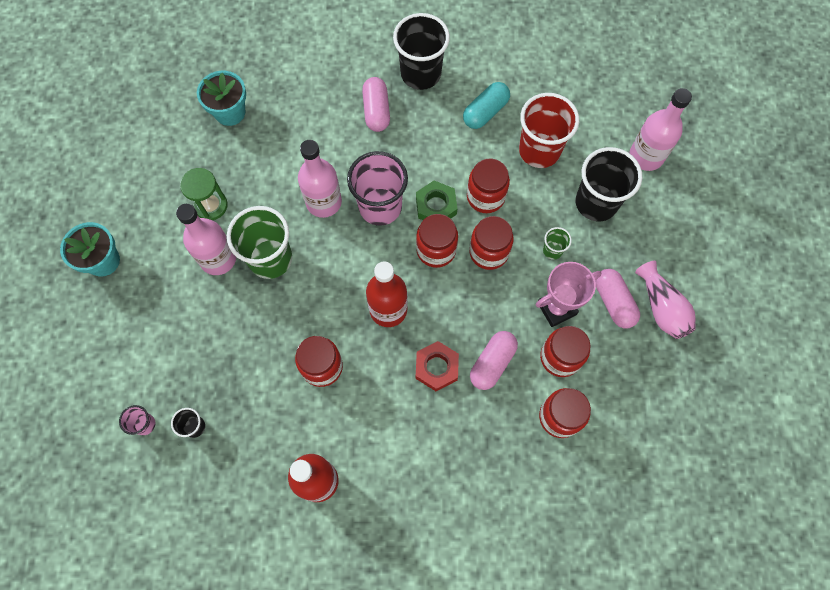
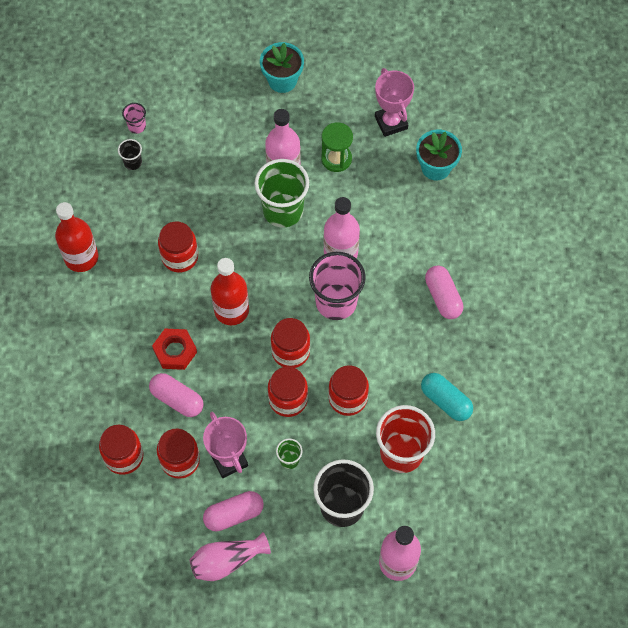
camera: 90 degrees right, 5 degrees down
(172, 152) = (391, 122): none -> pink trophy
(376, 111) = (442, 297): pink capsule -> pink capsule turned 75 degrees clockwise
(420, 74) = (489, 338): black cup -> none
(436, 206) = (337, 352): green nut -> none

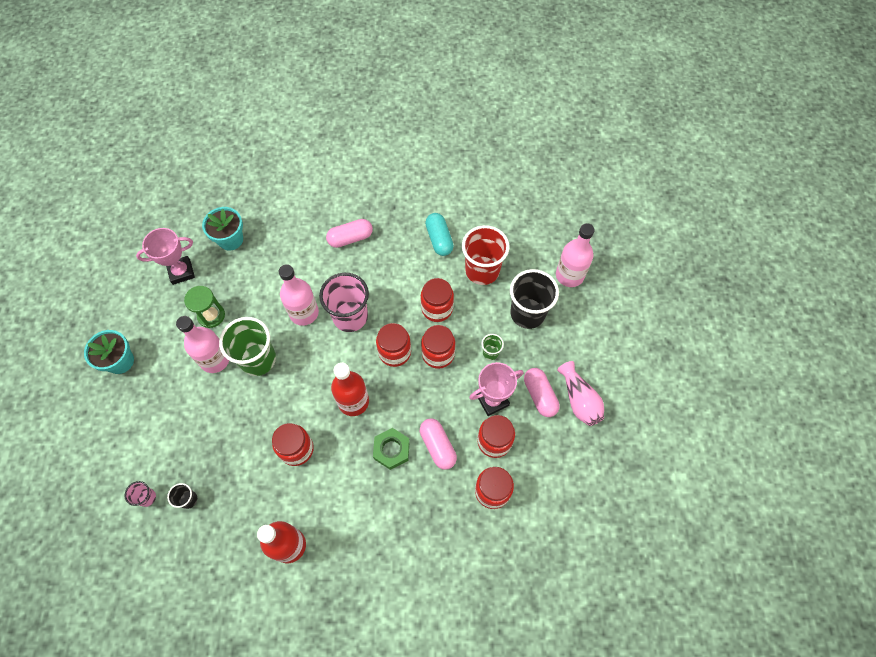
camera: 90 degrees left, 0 degrees up
(175, 351) = (391, 450): red nut -> green nut
(177, 399) = (438, 446): pink capsule -> pink capsule turned 60 degrees counterclockwise
(445, 401) = (439, 239): turquoise capsule -> turquoise capsule turned 60 degrees counterclockwise

